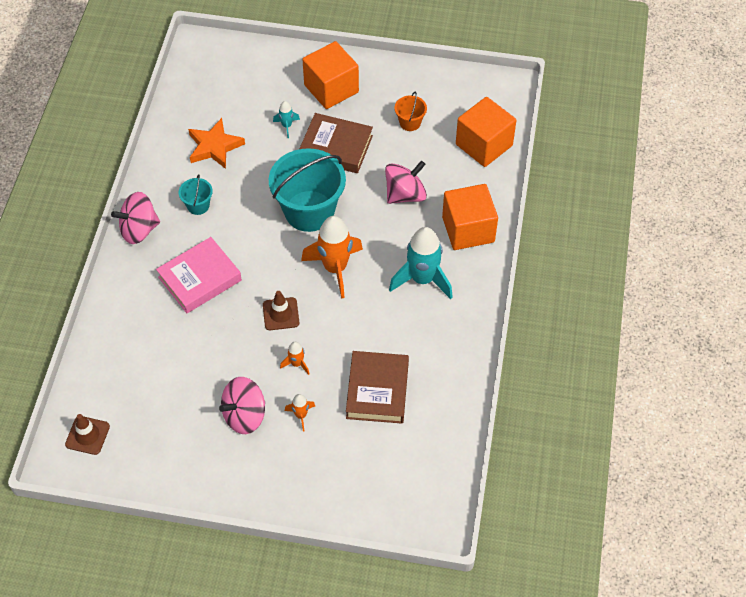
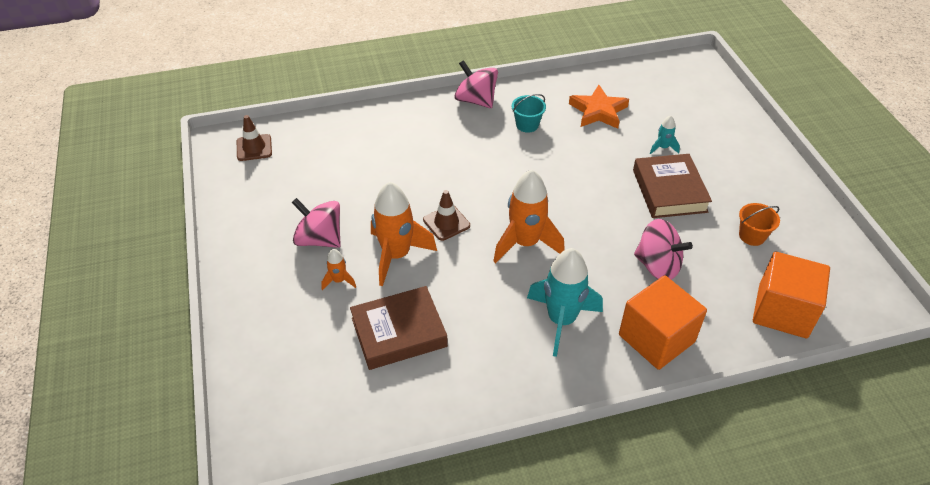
camera: 65 degrees right, 10 degrees down
(199, 278) = (450, 154): pink book -> none
(296, 364) = (396, 255): orange rocket -> orange rocket, size x2.17
(309, 211) = (578, 199): turquoise bucket -> none
(331, 89) = (735, 162): orange cube -> none

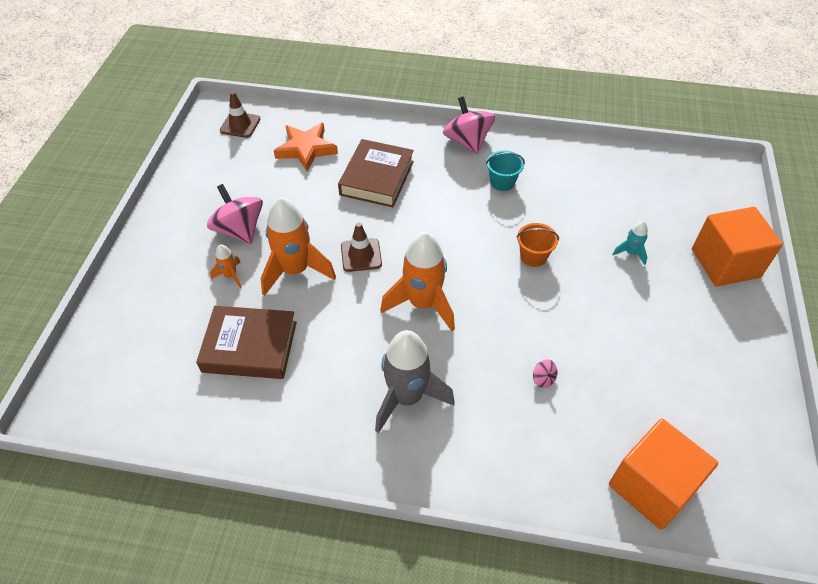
camera: 25 degrees right, 5 degrees up
(561, 320) = (407, 397): turquoise rocket -> grey rocket
(598, 111) = (585, 191): orange star -> orange star (306, 149)
(656, 338) = (491, 457): orange cube -> orange cube (725, 263)
(657, 265) = (543, 379): pink spinning top -> pink spinning top, size x0.42
(669, 191) = (608, 302): brown book -> brown book (377, 178)
(752, 236) = (670, 386): orange bucket -> orange bucket (533, 256)

